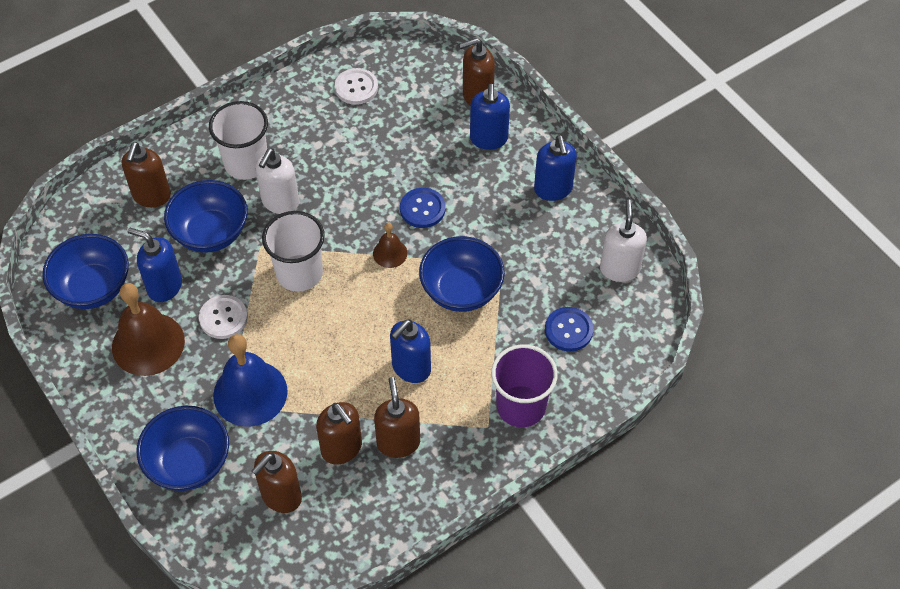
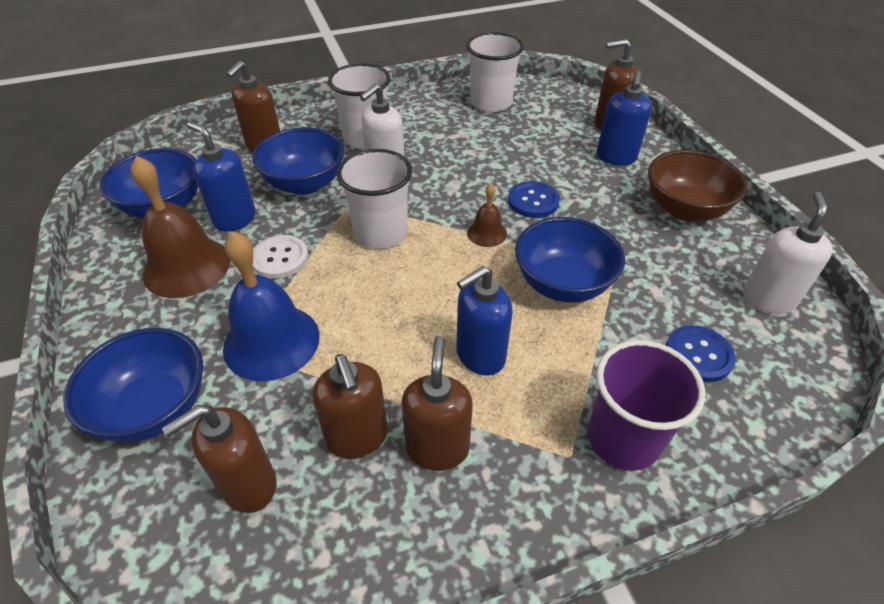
camera: 15 degrees right, 10 degrees down
(356, 87) = (491, 103): white button -> white cup
(553, 189) = (684, 209): blue soap dispenser -> brown bowl

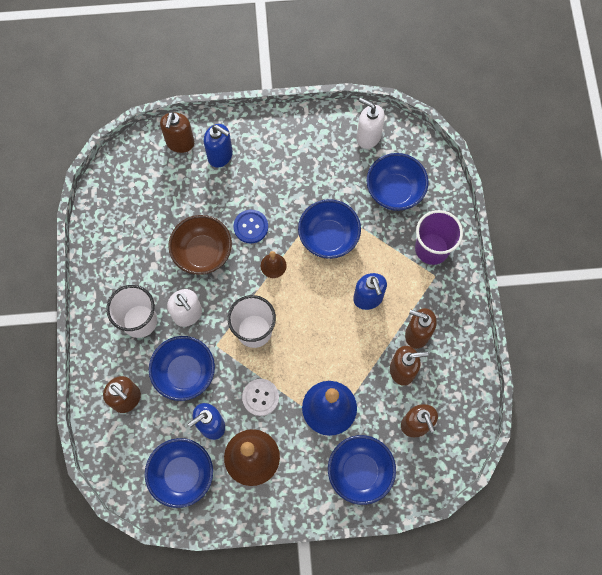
camera: 75 degrees left, 25 degrees up
(491, 103) = (121, 215): white cup -> none
(684, 209) = (285, 140): brown bowl -> brown bowl (203, 253)
(698, 355) = (394, 191): blue button -> blue bowl

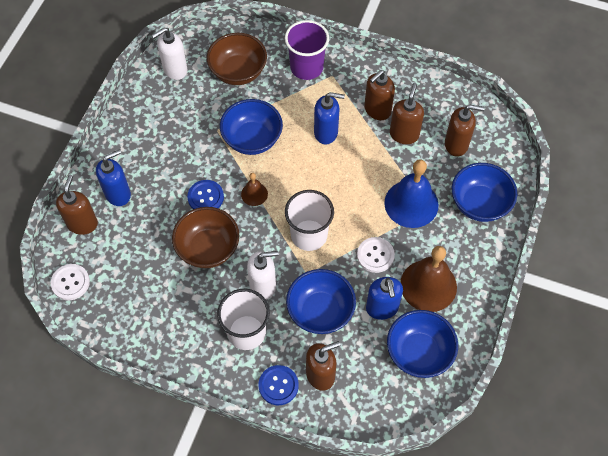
camera: 65 degrees left, 10 degrees down
(103, 368) = (278, 385): none -> blue button
(124, 162) = (70, 282): none -> white button
(180, 143) = (82, 223): brown soap dispenser -> brown soap dispenser turned 120 degrees counterclockwise
(394, 191) = (238, 72): blue bowl -> brown bowl

